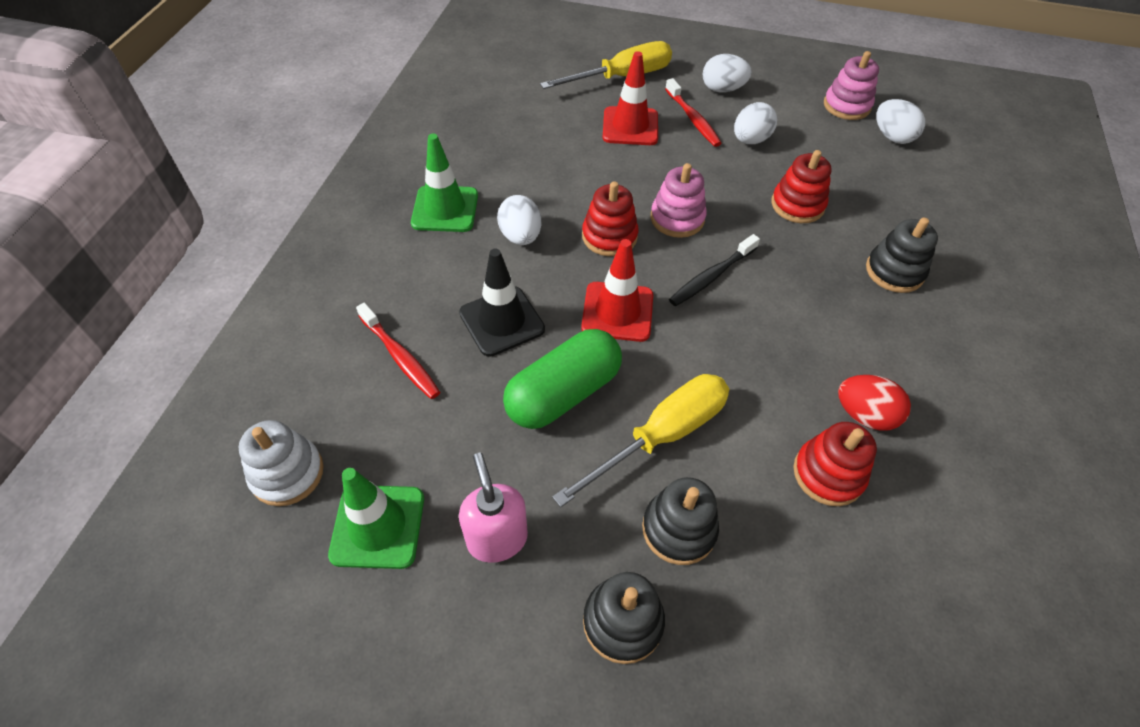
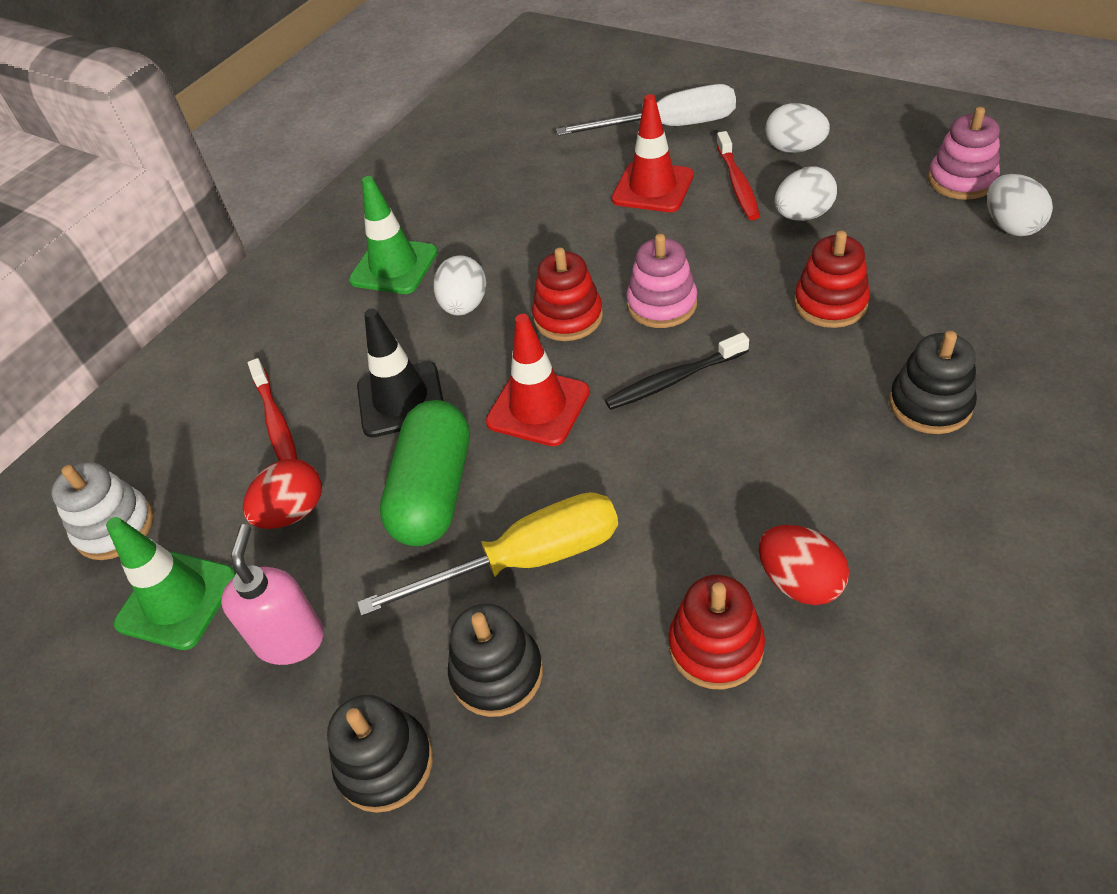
camera: 25 degrees right, 5 degrees down
(450, 431) = (293, 512): none -> red egg
(563, 393) = (433, 491): green capsule -> green capsule turned 60 degrees counterclockwise
(622, 77) = (669, 127): yellow screwdriver -> white screwdriver

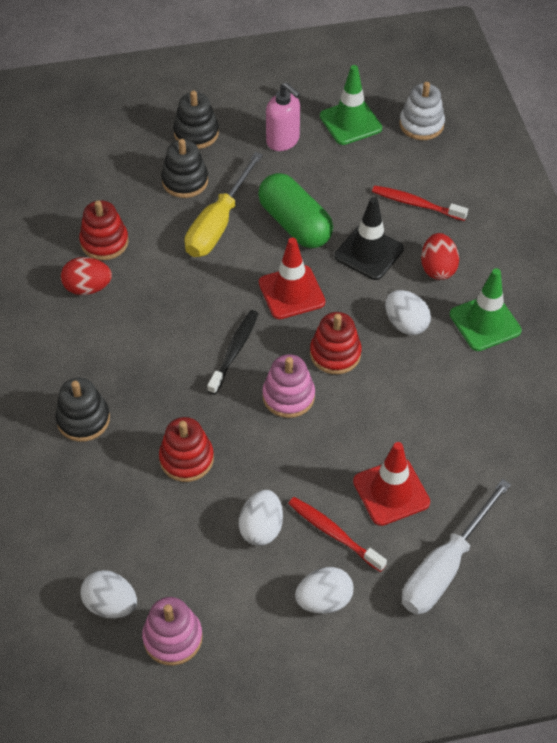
camera: 130 degrees right, 5 degrees up
(293, 512) = (349, 177): red egg -> red egg (437, 268)

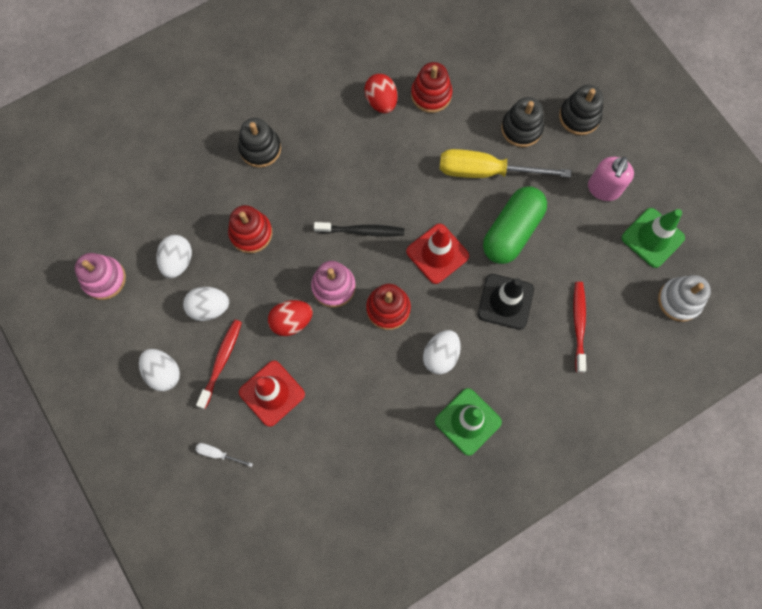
camera: 70 degrees right, 20 degrees up
(111, 604) = (117, 228): white egg -> white egg (178, 261)
(437, 268) = (512, 364): red egg -> red egg (291, 321)
(444, 567) = (218, 454): white screwdriver -> white screwdriver, size x0.42

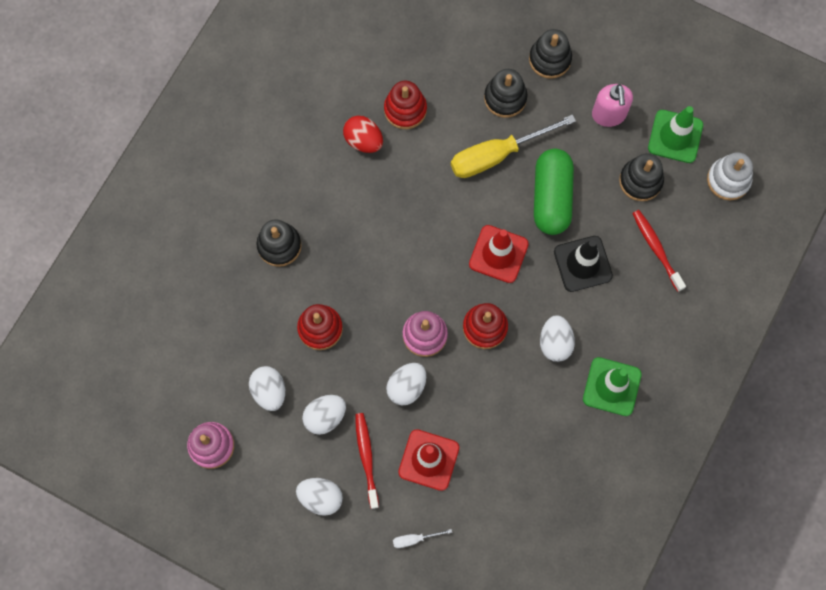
camera: 30 degrees left, 0 degrees up
(291, 321) = (406, 387): red egg -> white egg
(361, 231) = (419, 271): black toothbrush -> none
(599, 259) = (640, 181): none -> black stacking toy

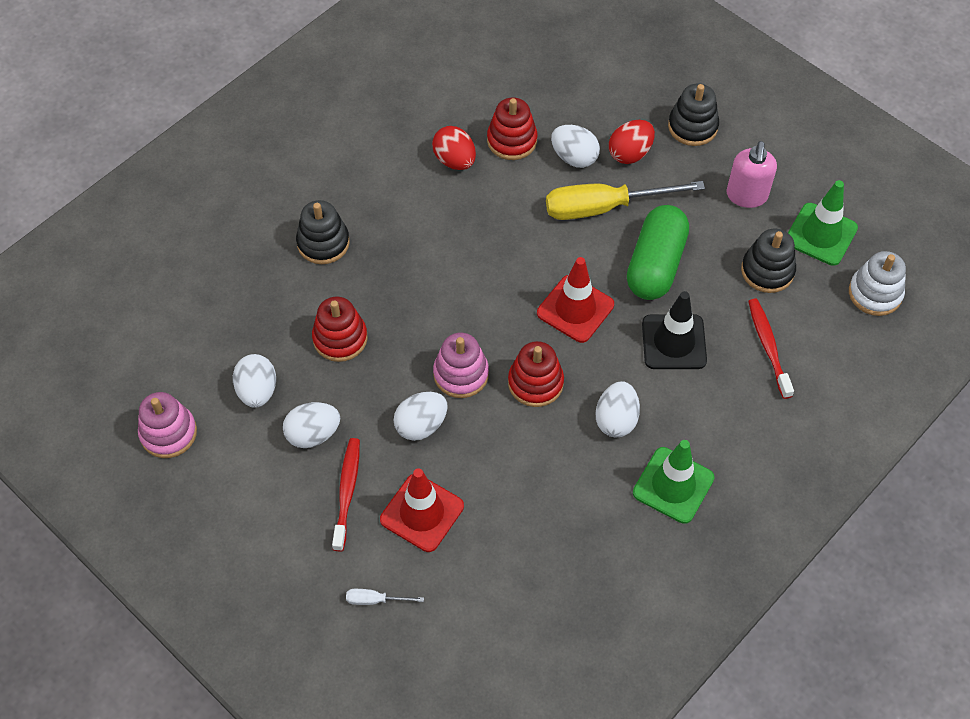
camera: 15 degrees right, 15 degrees down
(321, 497) = (276, 523): white egg -> white egg (574, 157)
(505, 98) = (630, 153): black stacking toy -> red egg

